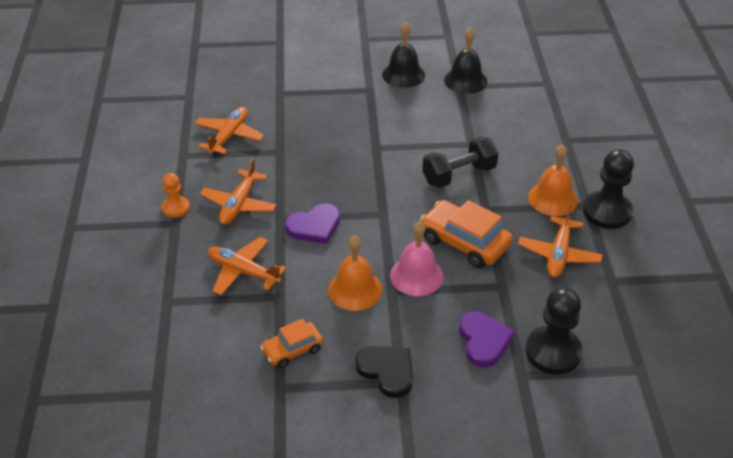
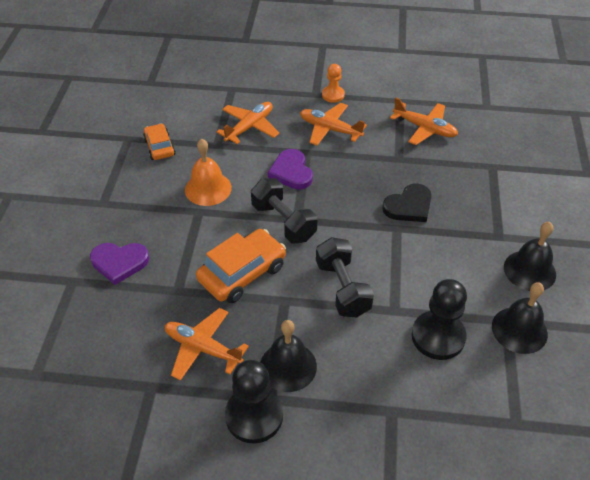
camera: 100 degrees right, 5 degrees up
(387, 371) = (116, 196): black heart -> black heart (409, 206)
(389, 222) = (283, 222): none -> black dumbbell
(416, 276) = (210, 230): pink bell -> none
(553, 198) = (288, 366): orange bell -> black bell
(553, 352) = (85, 310): black pawn -> black pawn (438, 336)

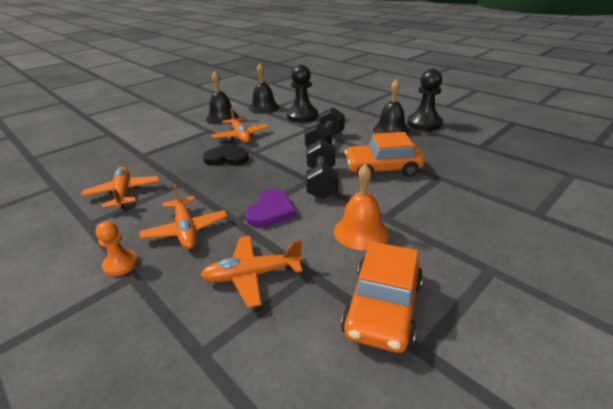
camera: 140 degrees left, 15 degrees down
(119, 263) = (485, 210): purple heart -> none
(159, 147) = (383, 308): orange car -> orange car, size x1.66
(202, 348) = (438, 149): orange plane -> orange plane (240, 136)

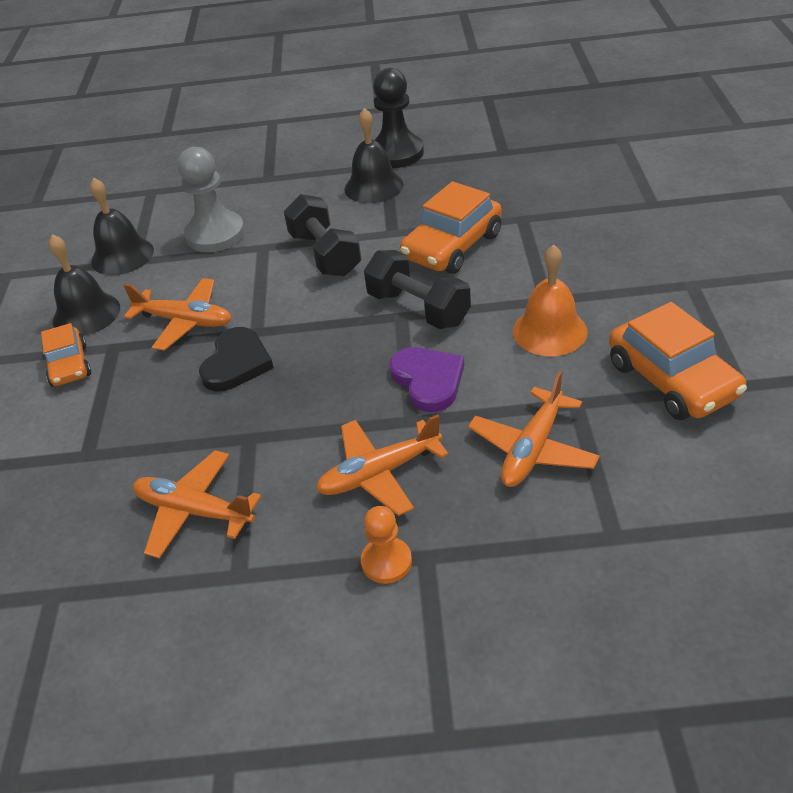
camera: 45 degrees left, 10 degrees up
(186, 230) = (379, 474): orange plane -> orange plane turned 135 degrees clockwise
(189, 128) = (69, 365): none -> orange car
(227, 158) = (236, 363): black heart -> black heart turned 150 degrees clockwise
(302, 116) = (215, 234): black pawn -> grey pawn

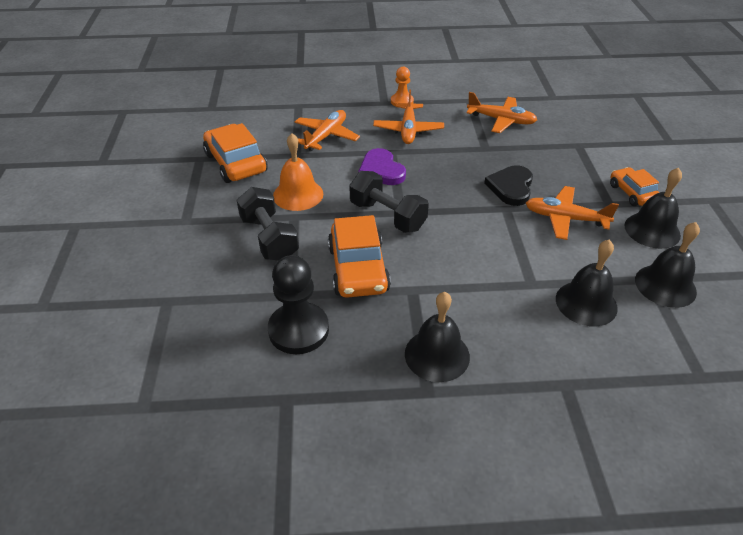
camera: 175 degrees right, 0 degrees up
(215, 234) = (586, 303): grey pawn -> black bell
(325, 254) = (470, 270): black dumbbell -> black dumbbell (269, 238)
(379, 474) = (408, 130): orange plane -> orange plane turned 120 degrees clockwise
(396, 153) = (415, 413): black pawn -> black pawn (298, 330)
(452, 246) = (358, 269): orange car -> orange car turned 135 degrees clockwise

